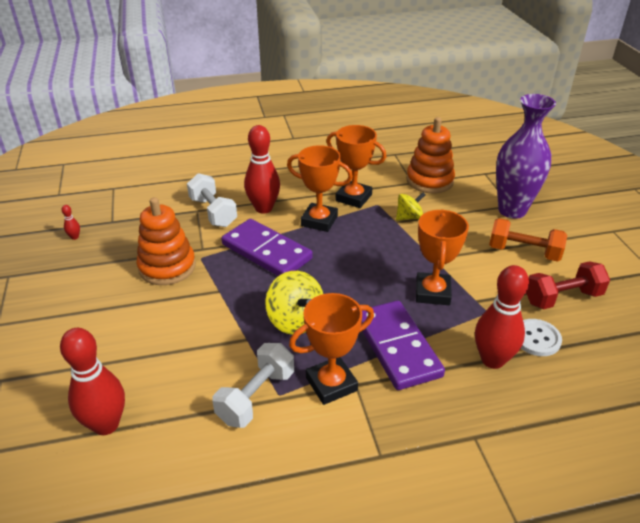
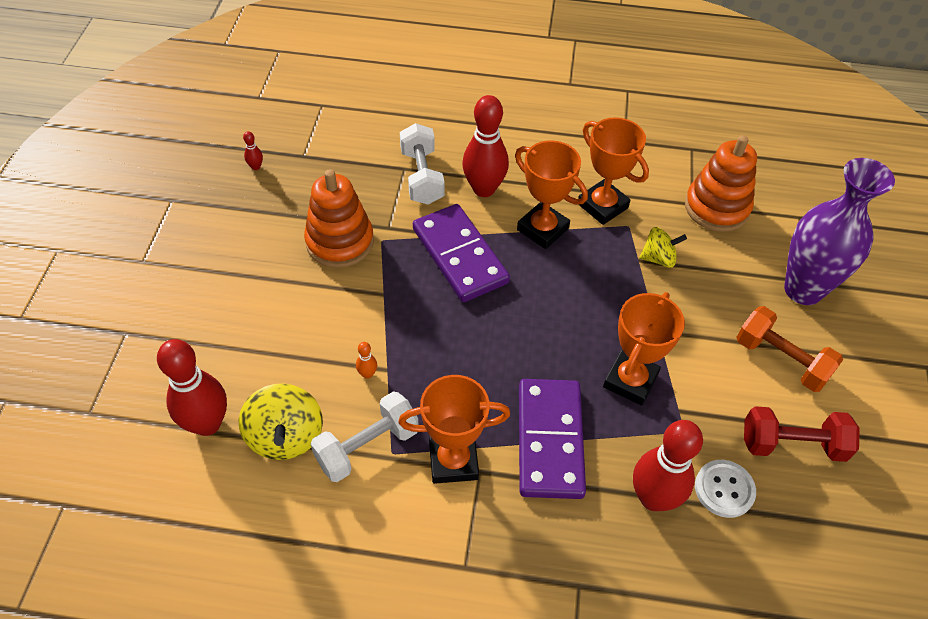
camera: 20 degrees right, 15 degrees up
(232, 346) = (367, 374): none -> orange bowling pin
(295, 320) = (451, 364): yellow spinning top -> yellow spinning top (285, 436)

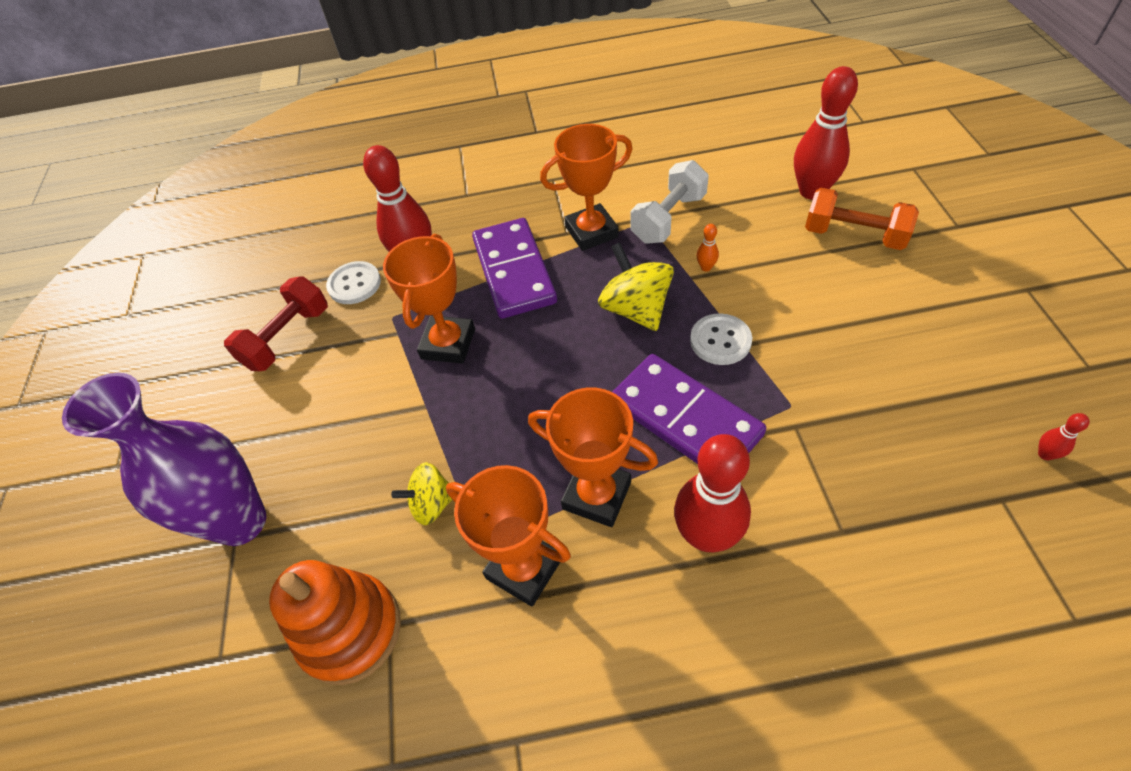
camera: 170 degrees right, 0 degrees up
(285, 436) = (740, 204): yellow spinning top -> yellow spinning top (635, 309)
(340, 242) = (838, 386): orange stacking toy -> none
(399, 302) = (720, 340): none -> white button
(421, 177) = (807, 524): white dumbbell -> none
(781, 360) = (285, 418): orange dumbbell -> orange dumbbell (854, 235)
(792, 445) = (287, 338): red dumbbell -> red dumbbell turned 45 degrees counterclockwise

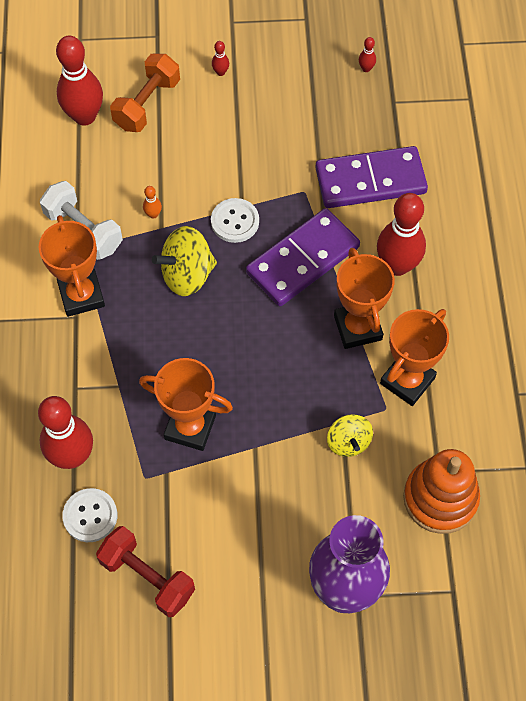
camera: 90 degrees left, 10 degrees up
(514, 271) = (114, 366): purple domino -> purple domino (370, 180)
(597, 495) = (358, 327): orange trophy -> orange trophy turned 45 degrees counterclockwise
(938, 291) = (220, 72): none -> red bowling pin

